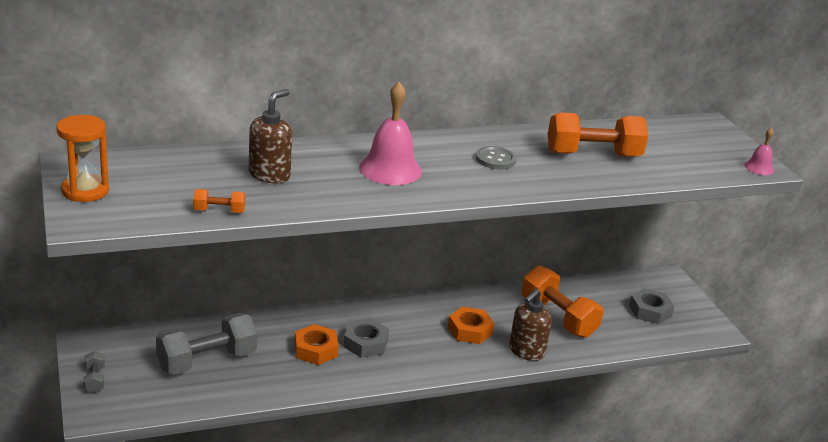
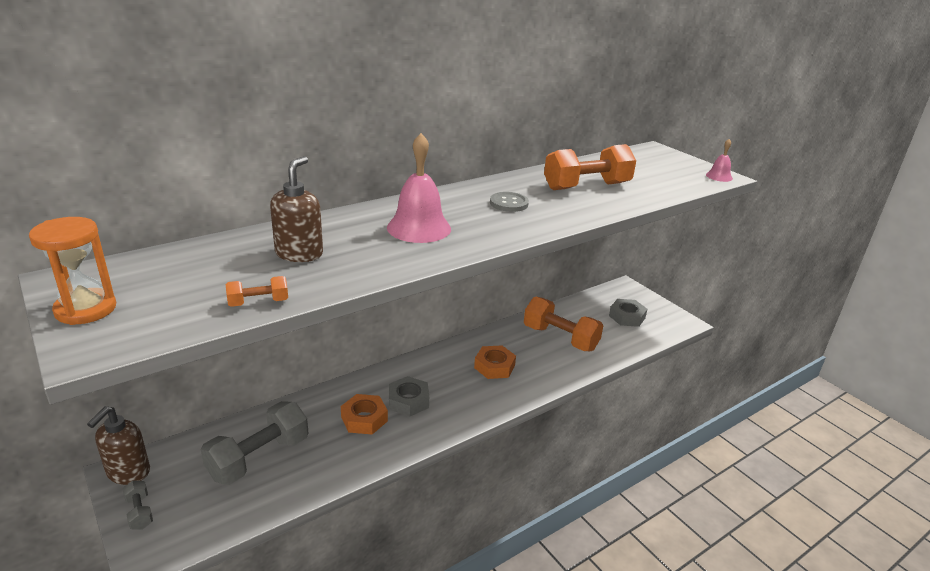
camera: 15 degrees left, 0 degrees up
(526, 351) = (550, 375): brown soap dispenser -> brown soap dispenser (128, 472)

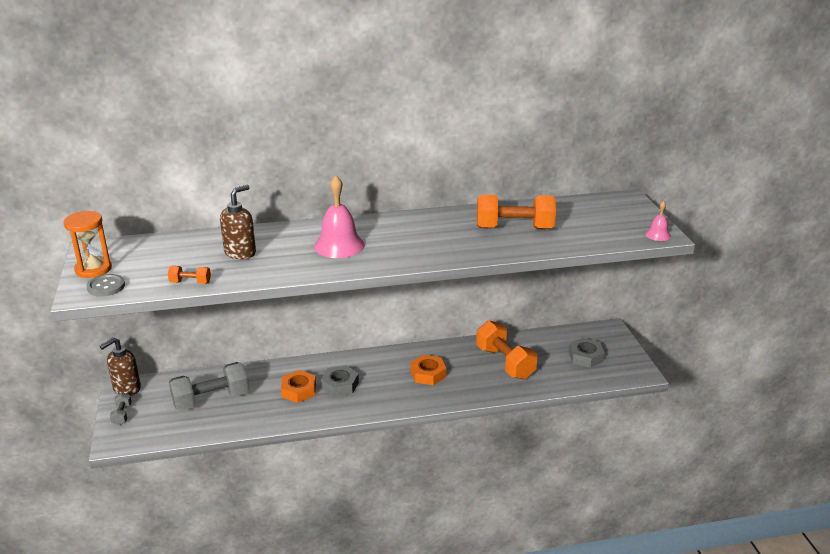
camera: 25 degrees right, 0 degrees up
(509, 203) = (429, 235): grey button -> grey button (106, 286)

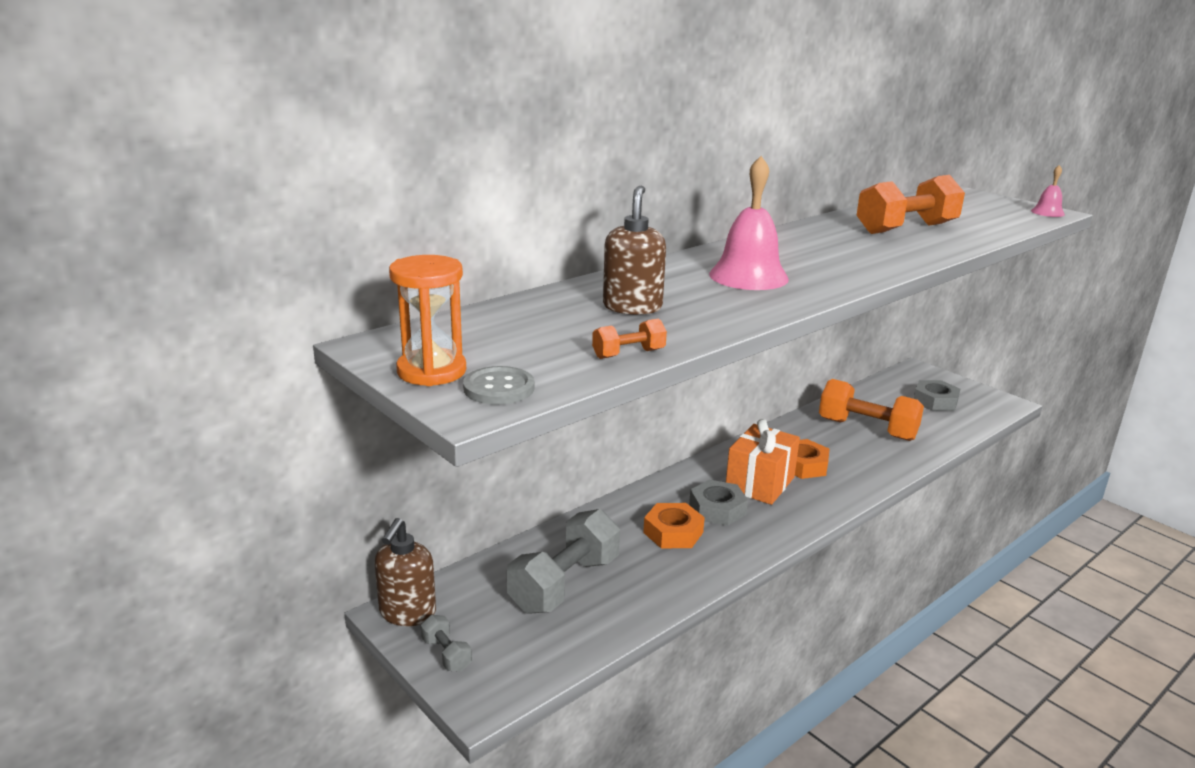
camera: 30 degrees left, 5 degrees down
(385, 377) = (759, 483): none -> orange gift

